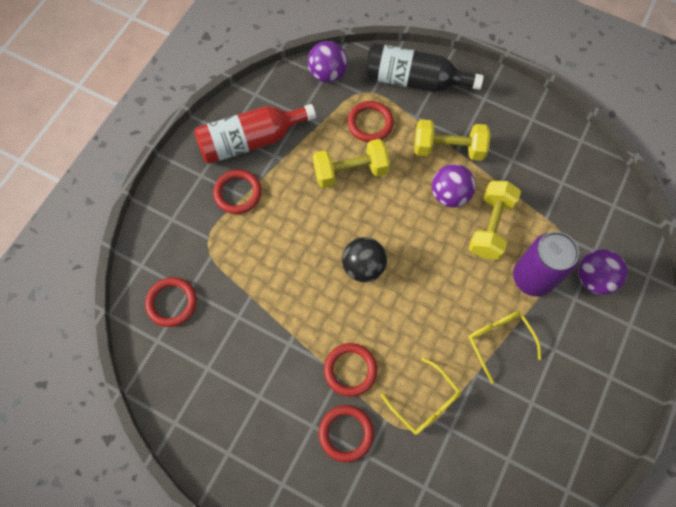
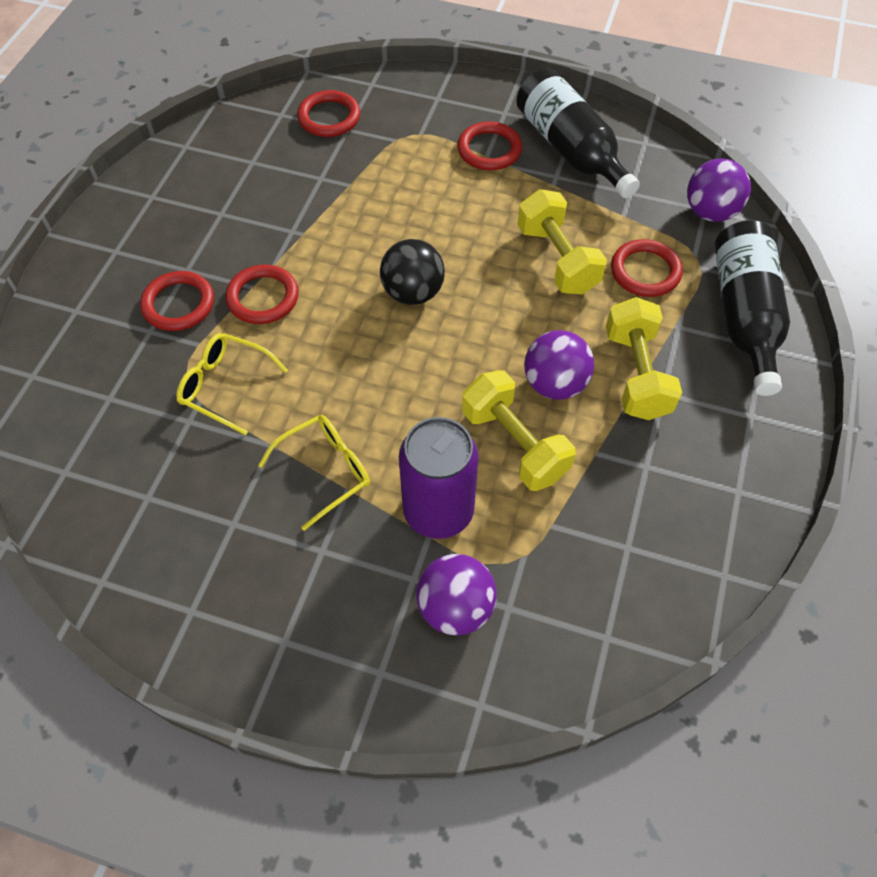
camera: 80 degrees right, 10 degrees down
(250, 141) = (570, 149): red bottle -> black bottle
(425, 402) = (225, 386): yellow glasses -> yellow glasses turned 75 degrees clockwise
(490, 226) = (514, 444): yellow dumbbell -> yellow dumbbell turned 45 degrees clockwise

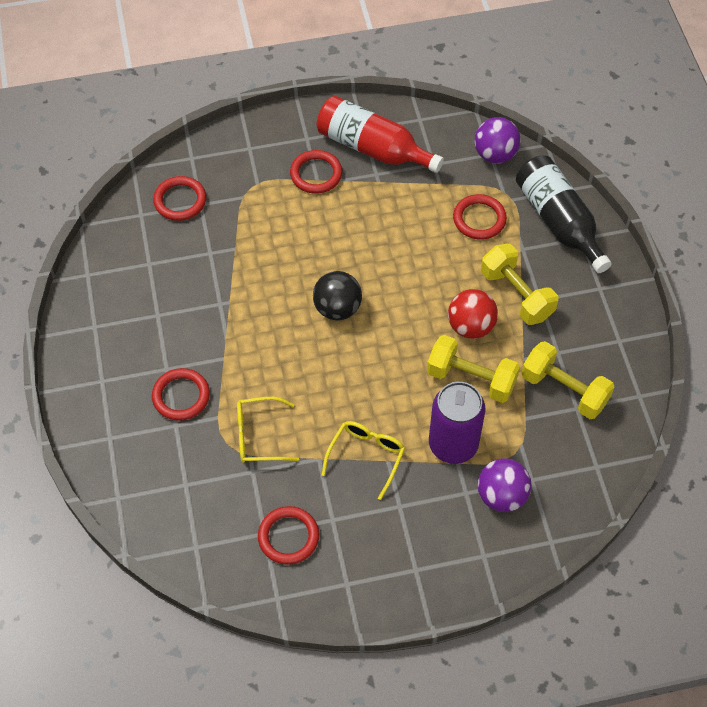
camera: 30 degrees left, 0 degrees up
(263, 297) = (237, 362): red ring -> red ring (288, 537)
(555, 384) = (471, 326): purple ball -> red ball
(557, 259) = (417, 237): yellow dumbbell -> yellow dumbbell (564, 390)
(570, 149) = (372, 148): black bottle -> red bottle

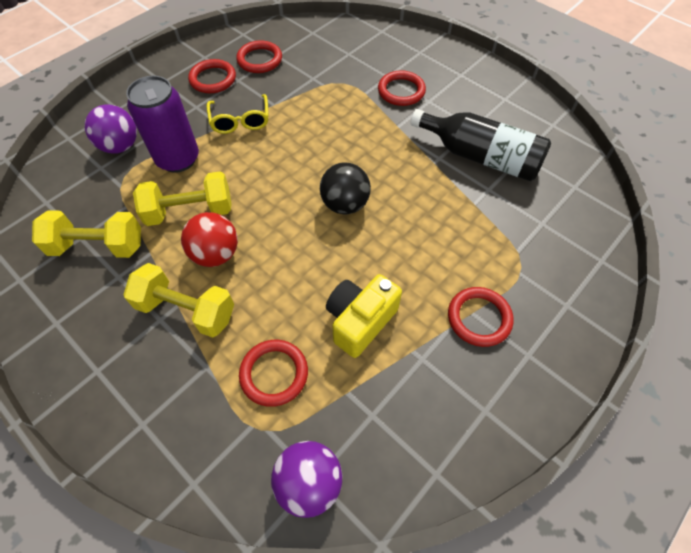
camera: 145 degrees right, 0 degrees up
(180, 201) = (561, 216): red ring -> red ring (213, 79)
(258, 436) = (326, 96): yellow glasses -> none
(372, 148) = (453, 390): red bottle -> none
(397, 217) = (360, 321): none -> yellow camera
(558, 221) = (179, 430): black bottle -> black bottle (480, 157)

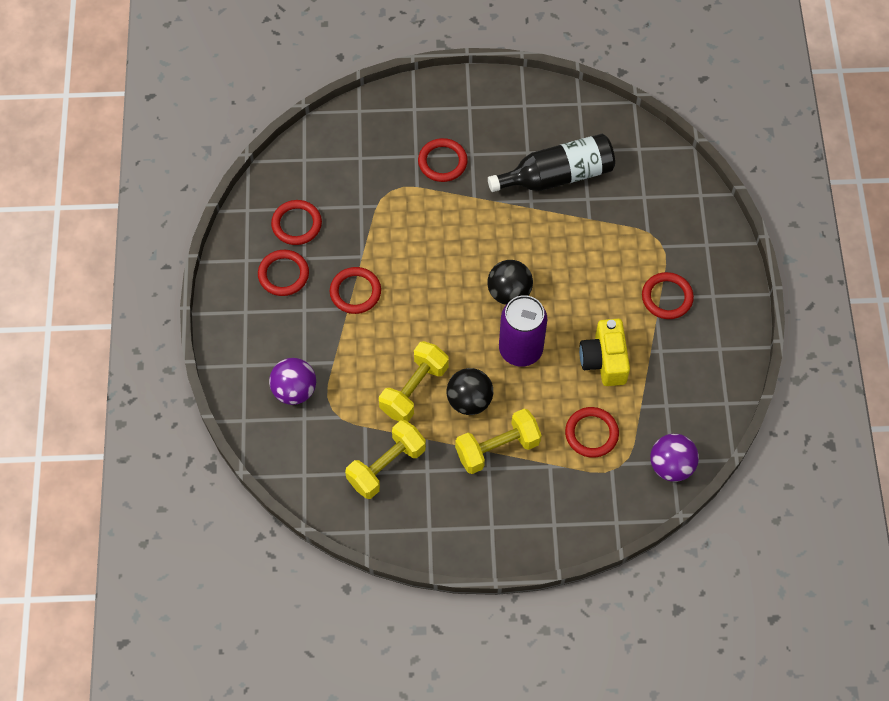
camera: 45 degrees left, 5 degrees up
(178, 159) = (351, 361): purple can -> purple can (520, 349)
(216, 254) = (469, 400): red ball -> black ball
(240, 121) = (355, 292): yellow glasses -> red ring

